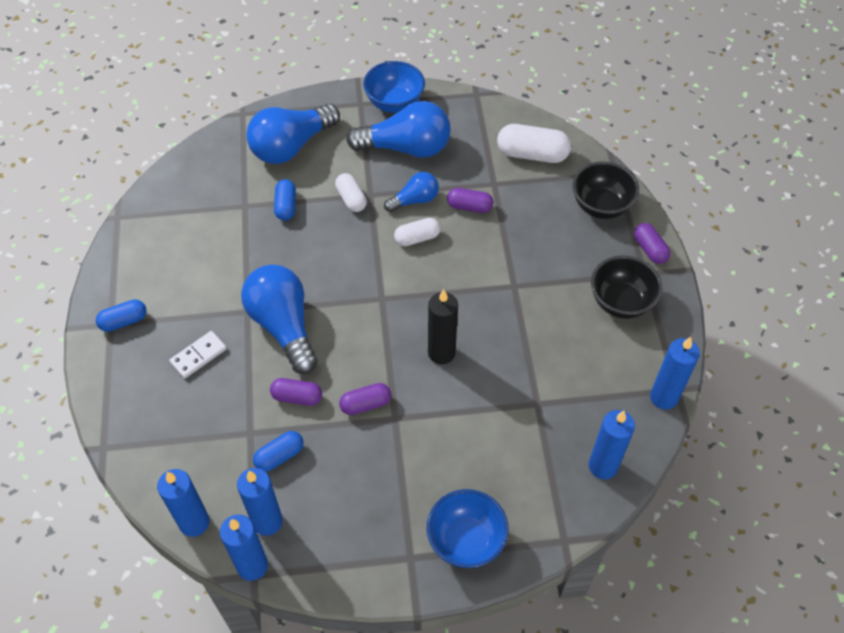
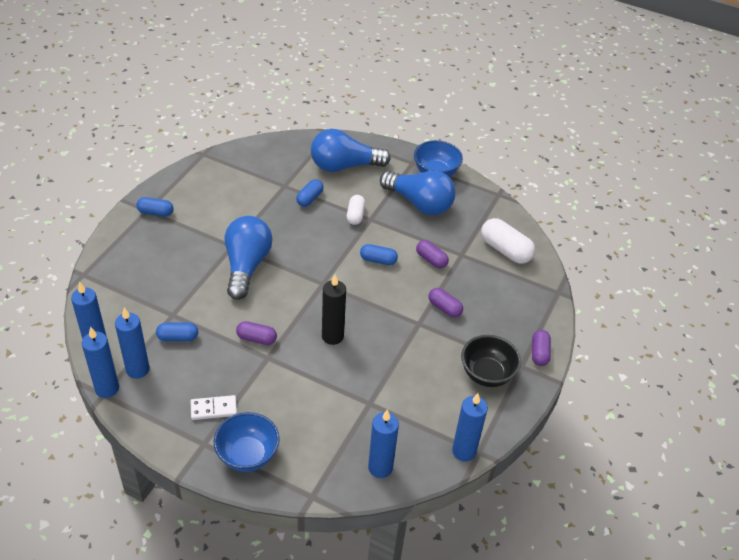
camera: 30 degrees right, 10 degrees down
(198, 356) = (181, 255): white domino -> white domino (213, 409)
(297, 397) = (218, 310): purple capsule -> purple capsule (444, 308)
(414, 200) = (397, 237): blue light bulb -> none
(417, 238) = (378, 260): white capsule -> blue capsule
(601, 206) = (527, 307): black bowl -> none

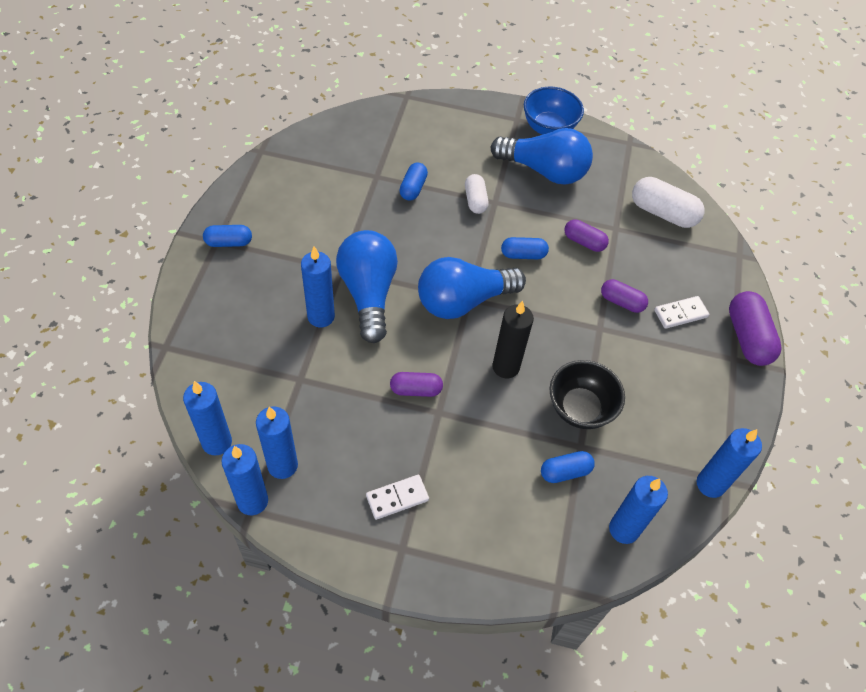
camera: 15 degrees left, 10 degrees up
(178, 337) = (318, 409): blue capsule -> blue capsule (565, 472)
(204, 275) = (321, 316): none -> blue candle
(247, 455) = (461, 552): blue bowl -> none
(344, 166) = (439, 137): blue light bulb -> blue light bulb (463, 301)
(487, 374) = (700, 378): black bowl -> black bowl (580, 409)
(490, 325) = (680, 314): none -> white domino
(539, 353) = (747, 338): purple capsule -> purple capsule, size x1.63

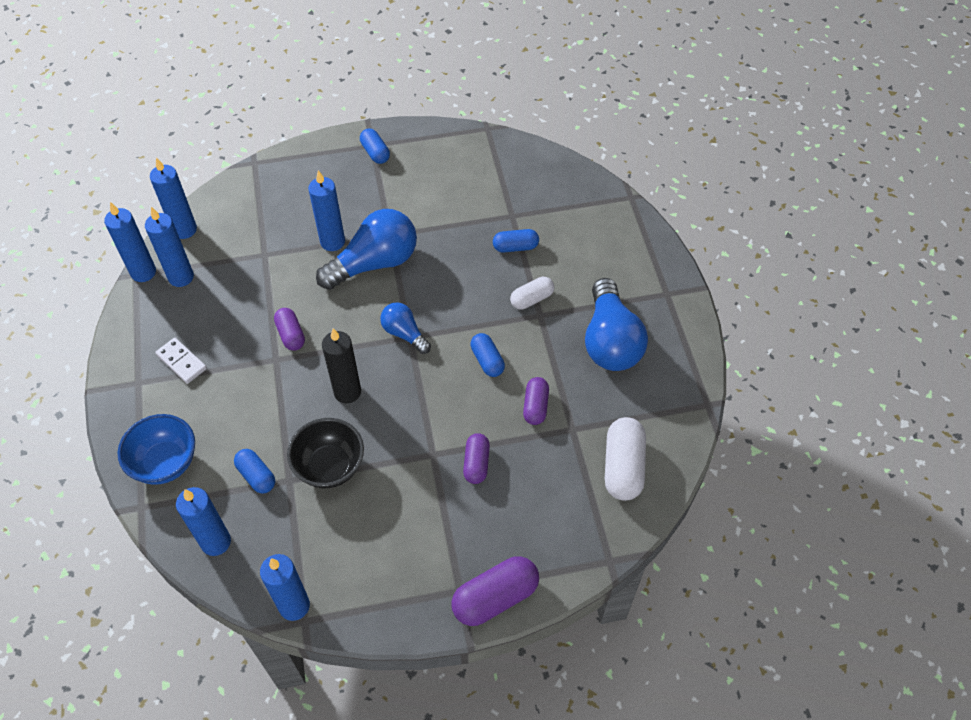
camera: 70 degrees right, 0 degrees up
(463, 301) = (404, 334): blue light bulb -> blue light bulb, size x0.55
(549, 128) = (674, 325): blue bowl -> blue bowl (165, 463)
(680, 314) = (491, 522): white domino -> none

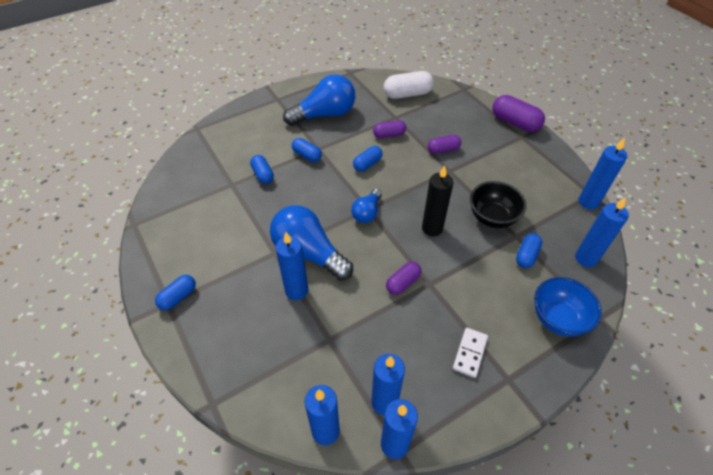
camera: 110 degrees left, 5 degrees down
(531, 299) = (307, 155): white capsule -> blue capsule

